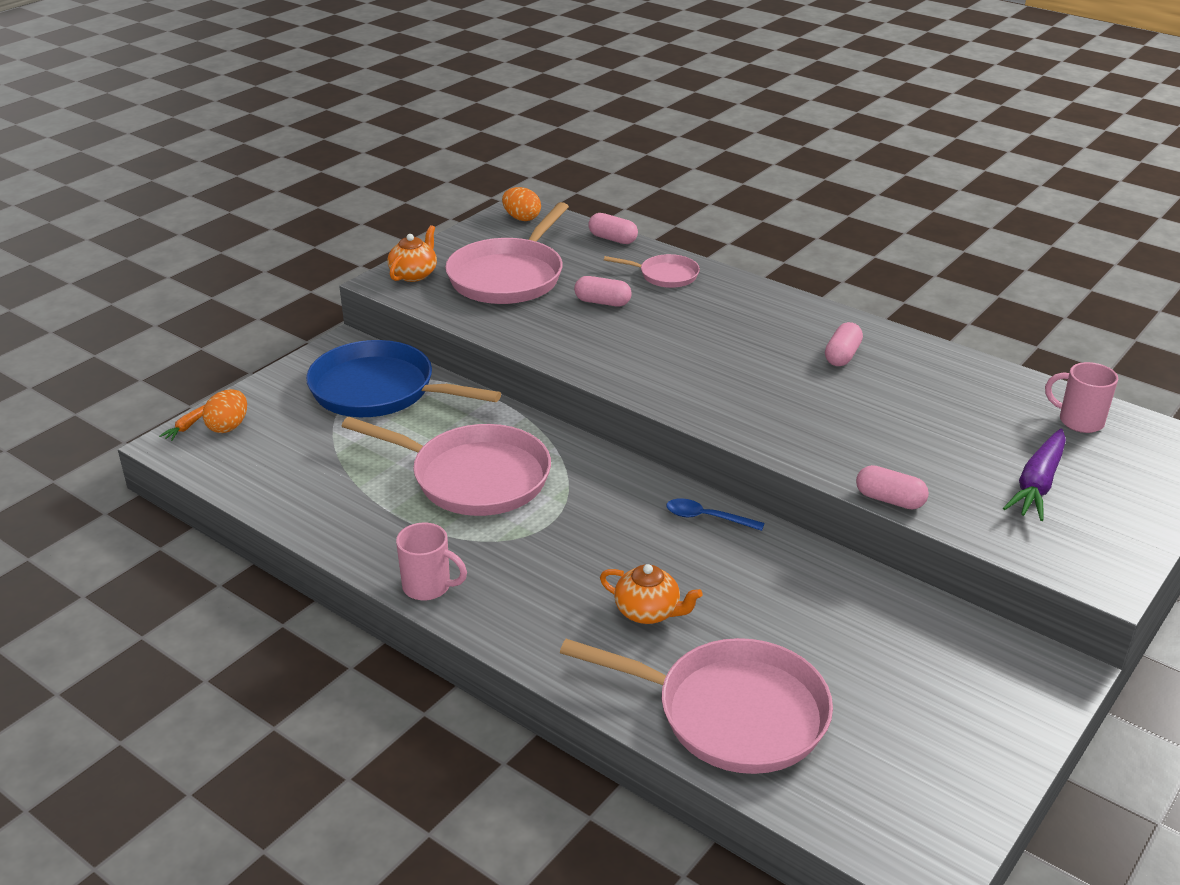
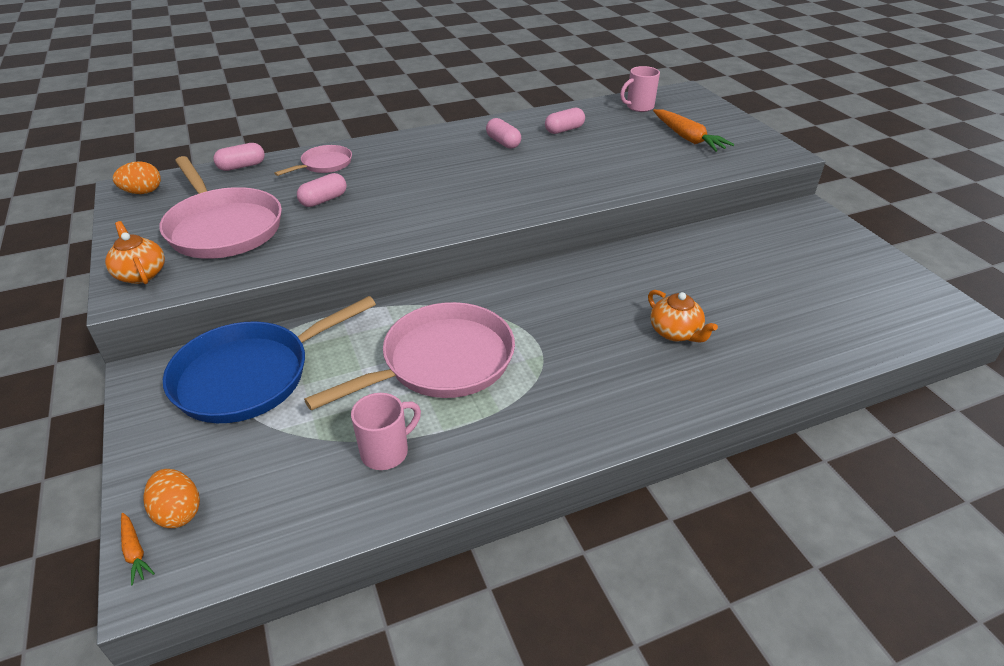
camera: 60 degrees left, 5 degrees up
(428, 587) = (570, 441): pink mug -> pink mug (386, 452)
(648, 612) = (675, 332): orange teapot -> orange teapot turned 90 degrees clockwise
(706, 518) = (589, 269): blue spoon -> none
(732, 713) = (800, 335): pink pan -> none
(889, 500) = (670, 183): pink capsule -> pink capsule (564, 130)
(1037, 484) = (688, 138): purple carrot -> orange carrot

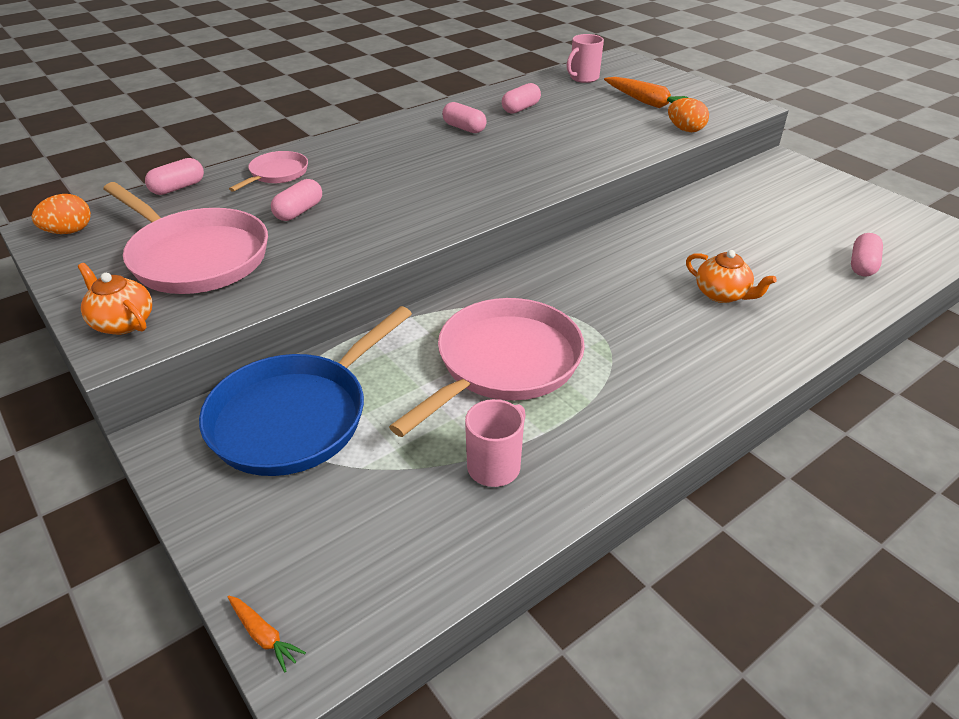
camera: 15 degrees left, 0 degrees up
(178, 512) = (292, 581): orange egg -> orange egg (685, 130)
(833, 327) = (862, 265): none -> pink capsule

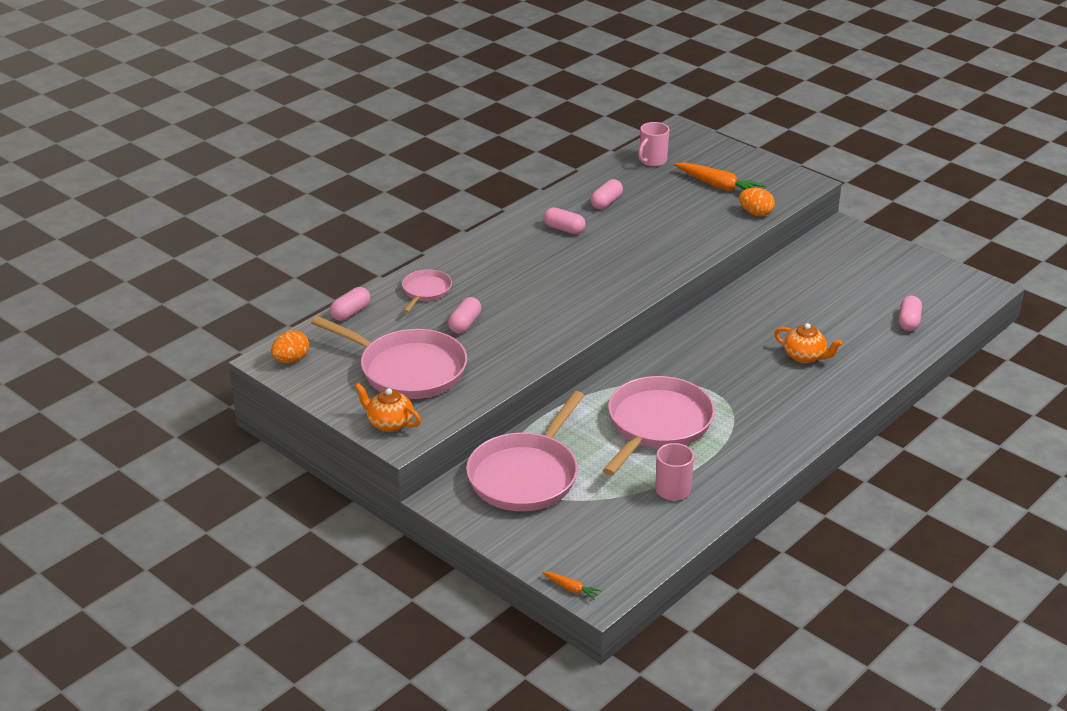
camera: 10 degrees left, 5 degrees down
(296, 417) = (526, 475): blue pan -> pink pan

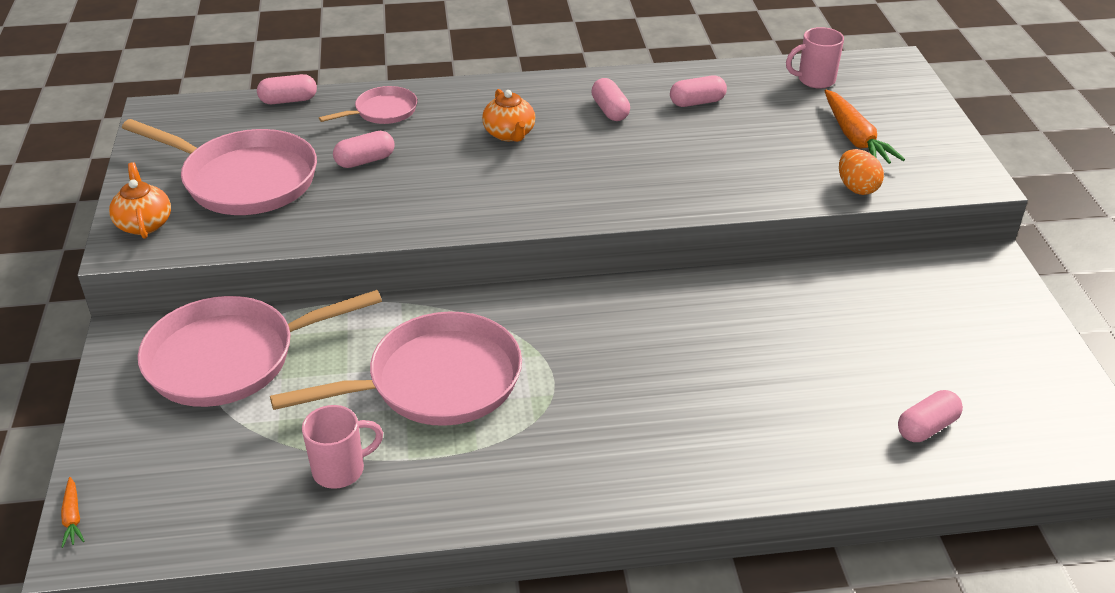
camera: 40 degrees right, 5 degrees up
(291, 360) = (172, 120): orange egg -> none
(407, 370) = (244, 180): pink pan -> pink pan turned 45 degrees counterclockwise
(805, 356) = (723, 397): orange teapot -> orange teapot (509, 134)

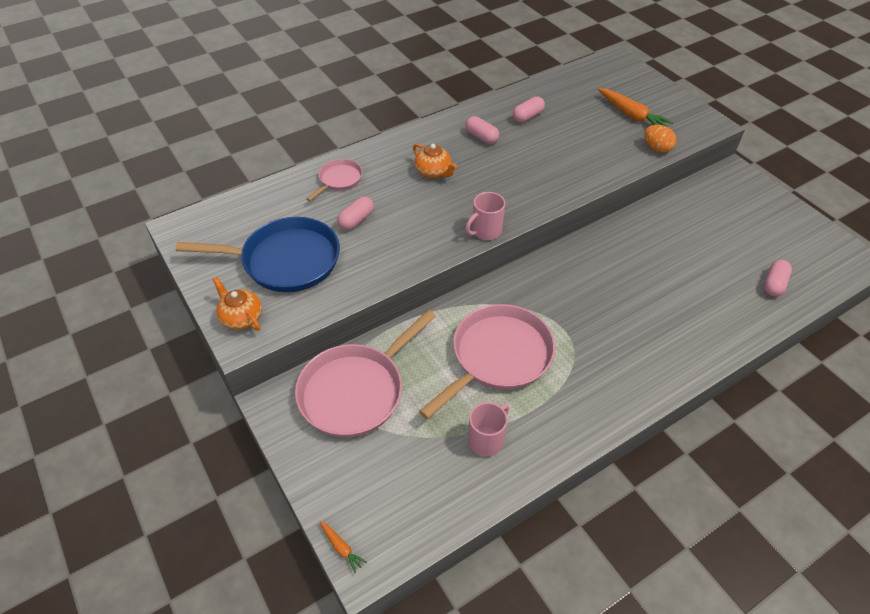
camera: 25 degrees left, 10 degrees up
(244, 180) = (285, 260): pink pan -> blue pan
(288, 100) = (267, 190): pink capsule -> none
(815, 80) = (581, 82): pink mug -> pink mug (485, 231)

